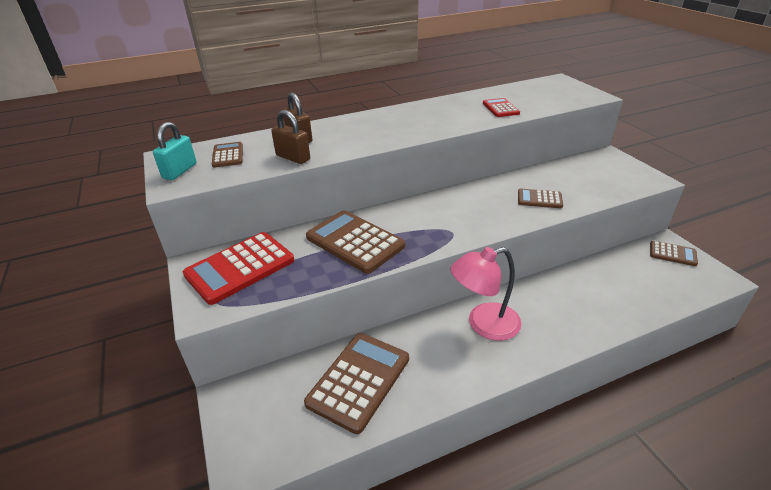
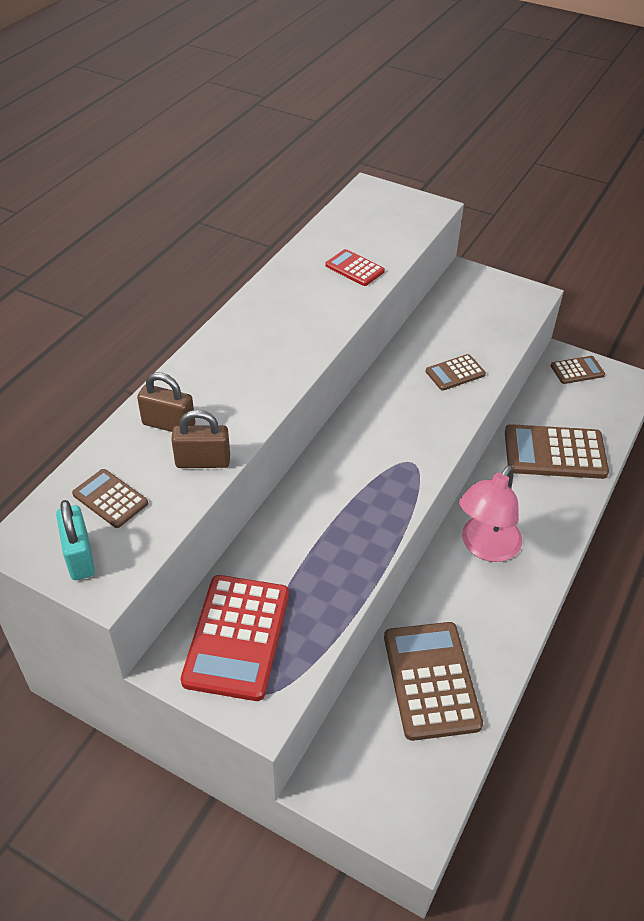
camera: 40 degrees left, 10 degrees up
(354, 242) = (326, 530): brown calculator -> brown calculator (554, 453)

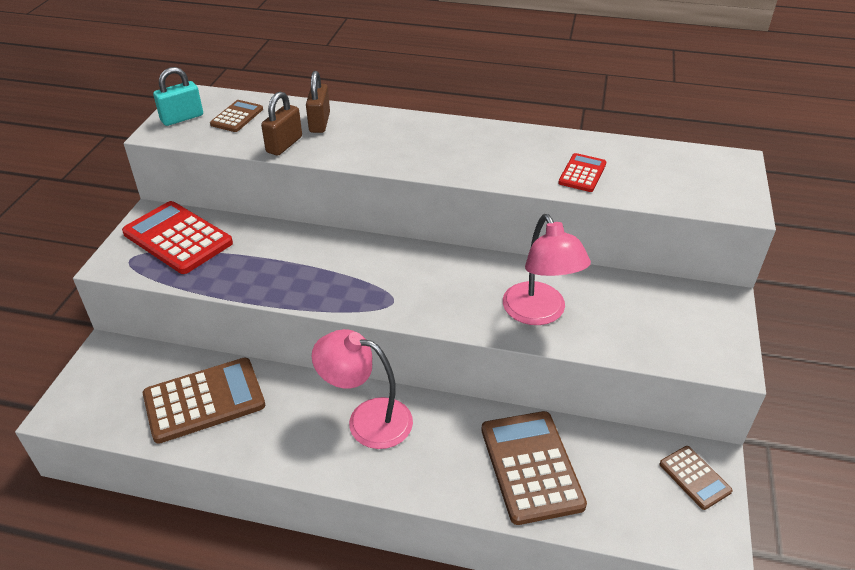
camera: 75 degrees right, 5 degrees down
(203, 461) = (284, 145): brown padlock -> brown padlock turned 45 degrees clockwise
(237, 637) = (177, 238): red calculator -> red calculator turned 45 degrees clockwise
(455, 373) = (539, 313): brown calculator -> pink lamp

